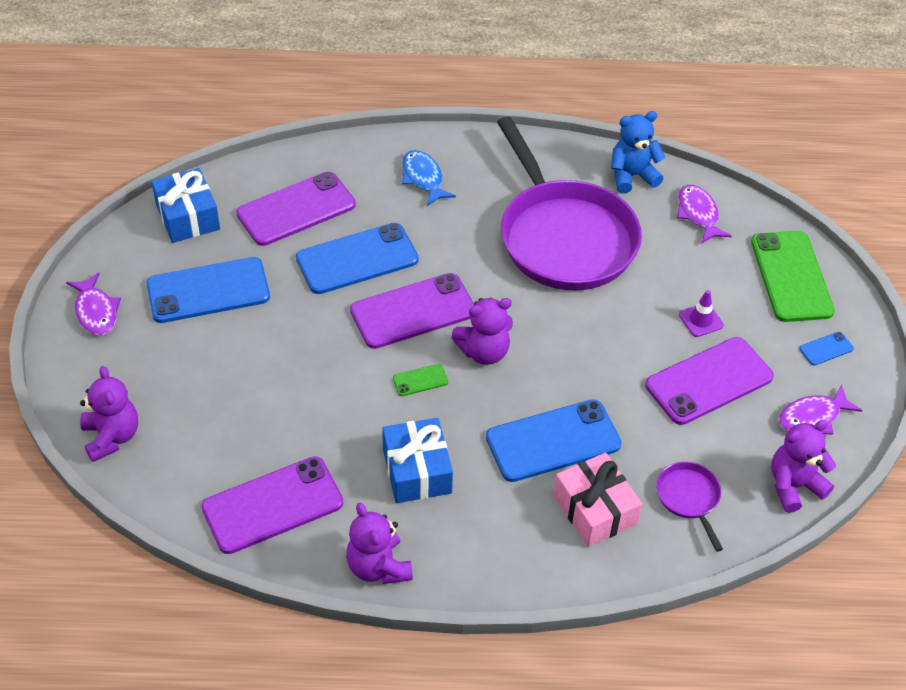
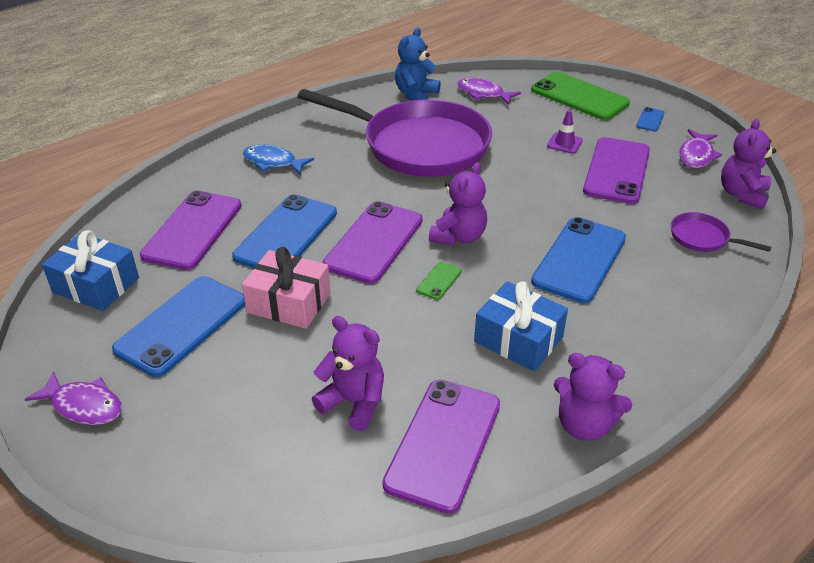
camera: 40 degrees left, 10 degrees down
(112, 437) = (224, 497): purple teddy bear -> purple teddy bear (354, 402)
(594, 510) = (663, 282): pink gift -> pink gift (289, 302)

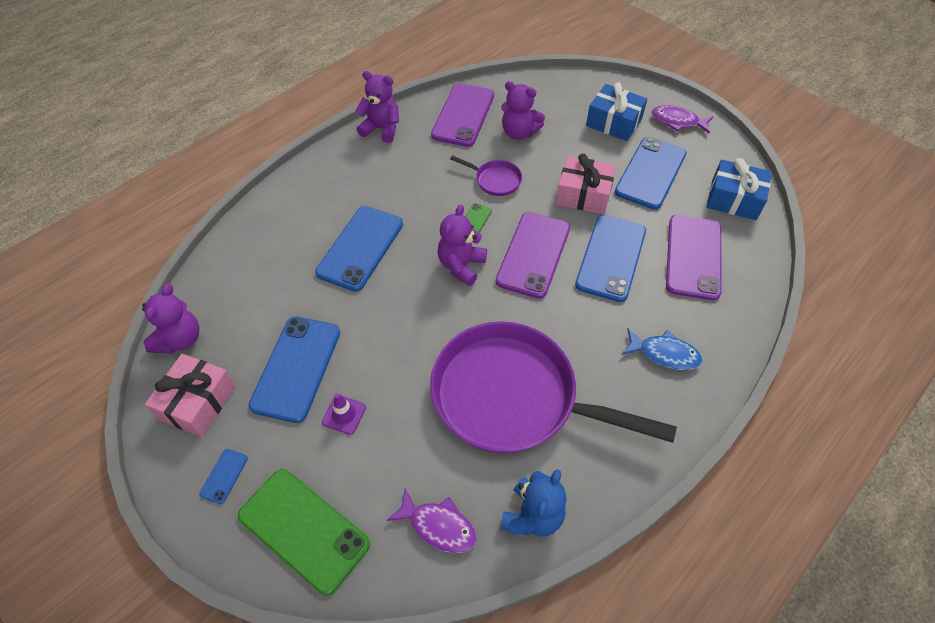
camera: 175 degrees right, 15 degrees up
(518, 339) = (416, 178): blue gift -> blue gift (613, 122)
(617, 171) = (296, 368): purple phone -> blue phone
(696, 155) = (198, 402): purple fish -> pink gift
(703, 238) = (246, 279): purple pan -> purple pan (495, 180)

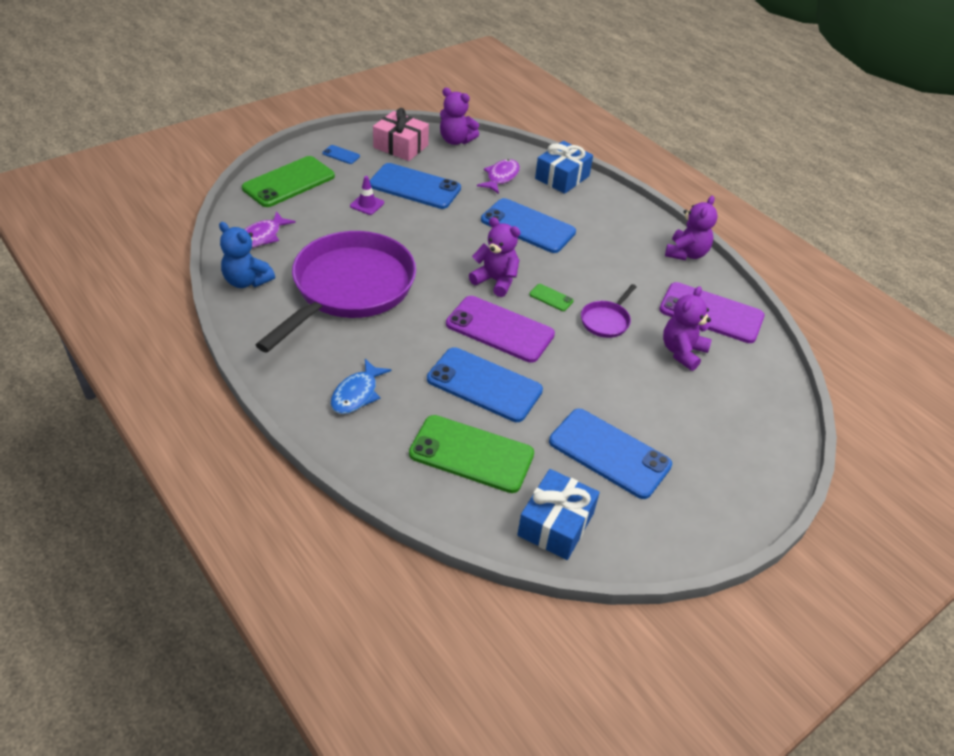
camera: 95 degrees right, 10 degrees down
(583, 194) = (578, 384): pink gift -> none
(613, 122) = (703, 441): blue gift -> blue gift (562, 177)
(677, 121) = (708, 510): purple fish -> purple fish (501, 177)
(693, 257) = (471, 454): purple phone -> green phone

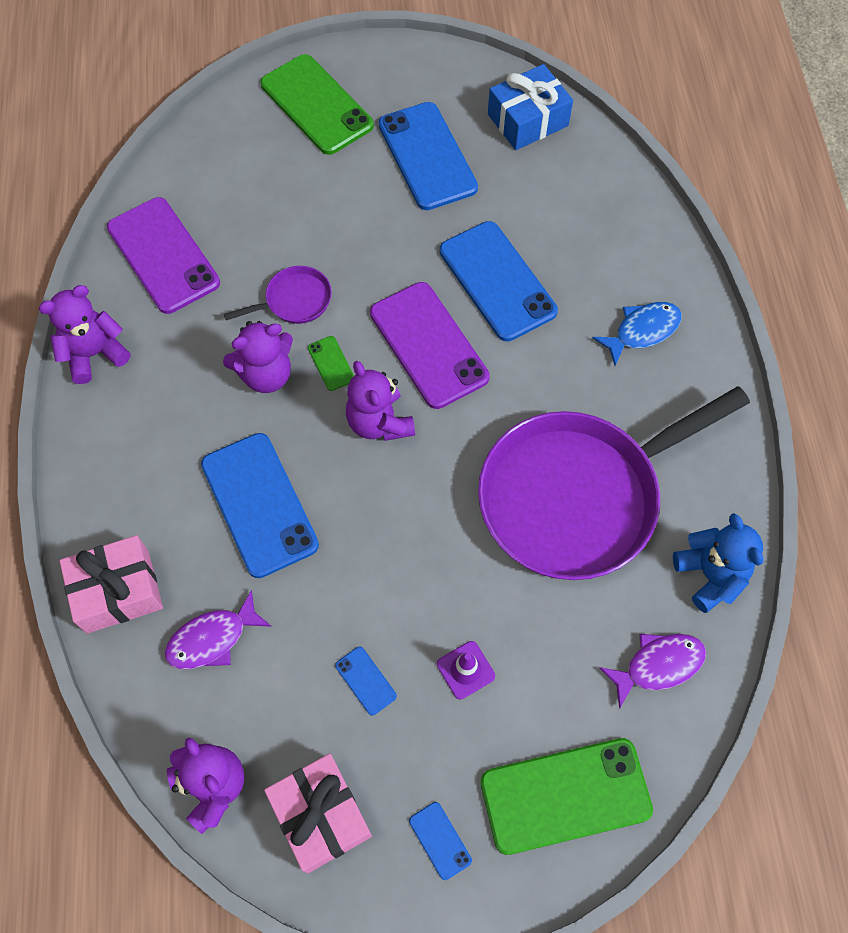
camera: 145 degrees left, 20 degrees up
(414, 187) = (365, 680): blue phone -> blue phone, size x0.43
(471, 454) = (561, 213): green phone -> green phone (316, 105)
(562, 177) = (118, 591): blue gift -> pink gift
(682, 352) = (249, 224): purple teddy bear -> purple teddy bear (266, 374)

